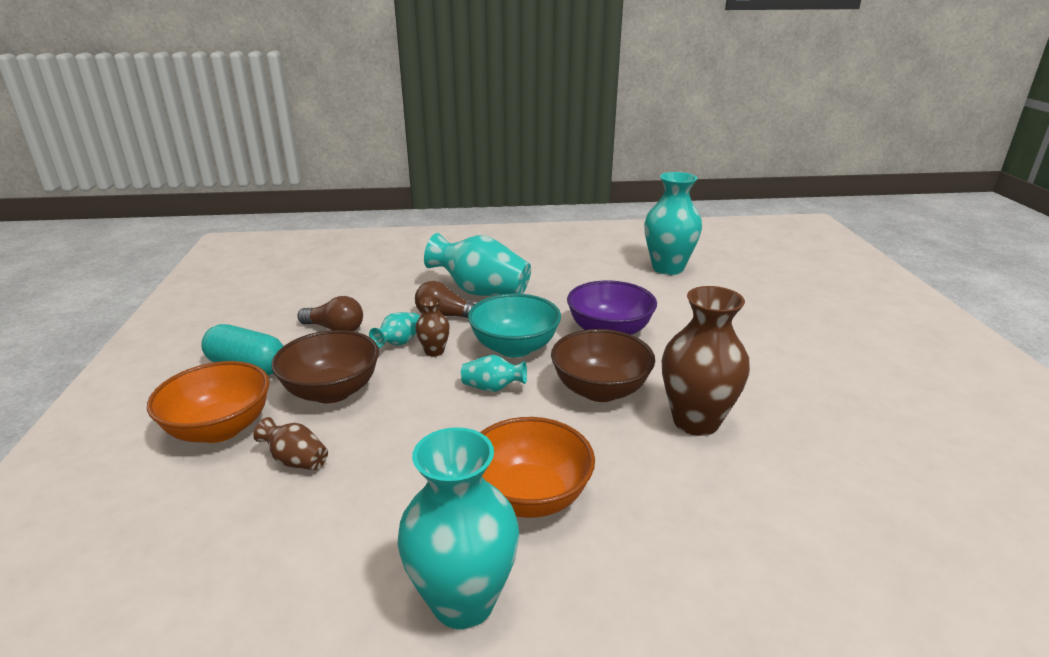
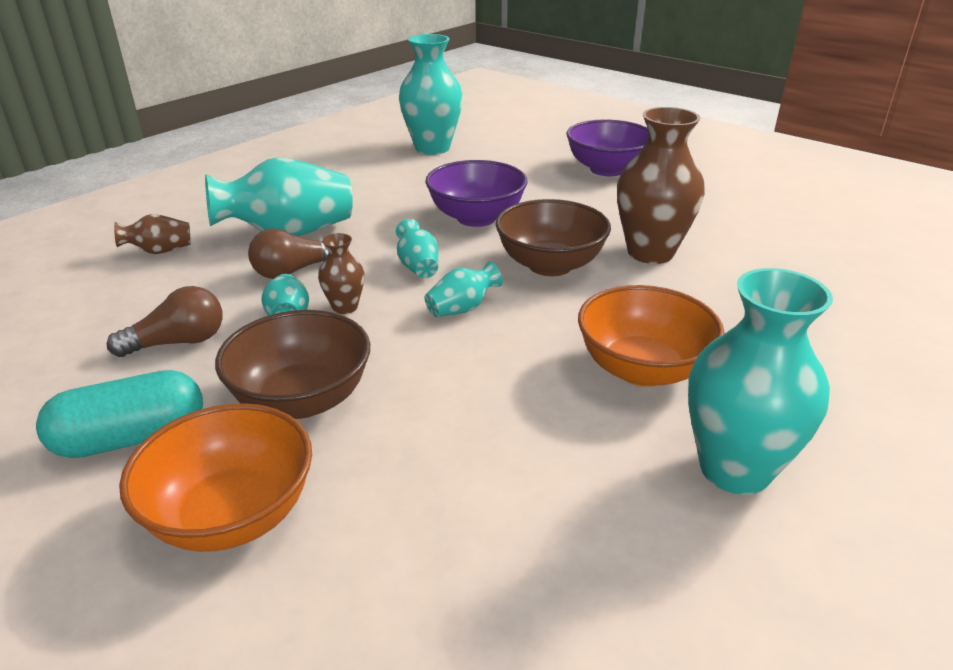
camera: 45 degrees left, 5 degrees up
(296, 460) = (392, 480): brown vase -> brown vase (160, 251)
(514, 347) = (418, 267): turquoise bowl -> turquoise vase
(786, 339) = (607, 169): none -> purple bowl

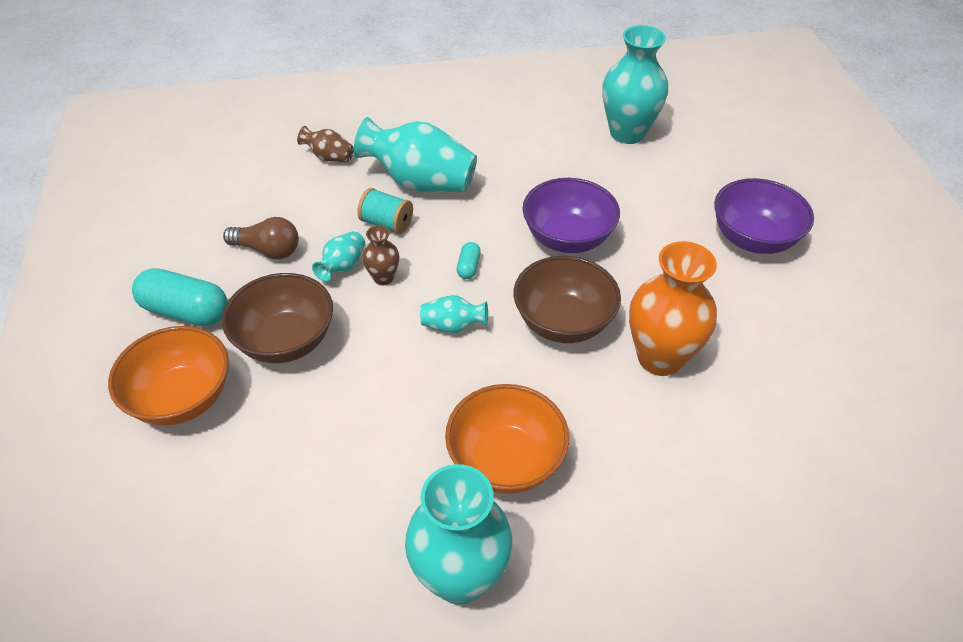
camera: 40 degrees right, 15 degrees up
(293, 271) = (387, 223): brown light bulb -> turquoise spool
(418, 267) = (468, 267): turquoise vase -> turquoise capsule
(650, 253) = (660, 358): brown vase -> orange vase

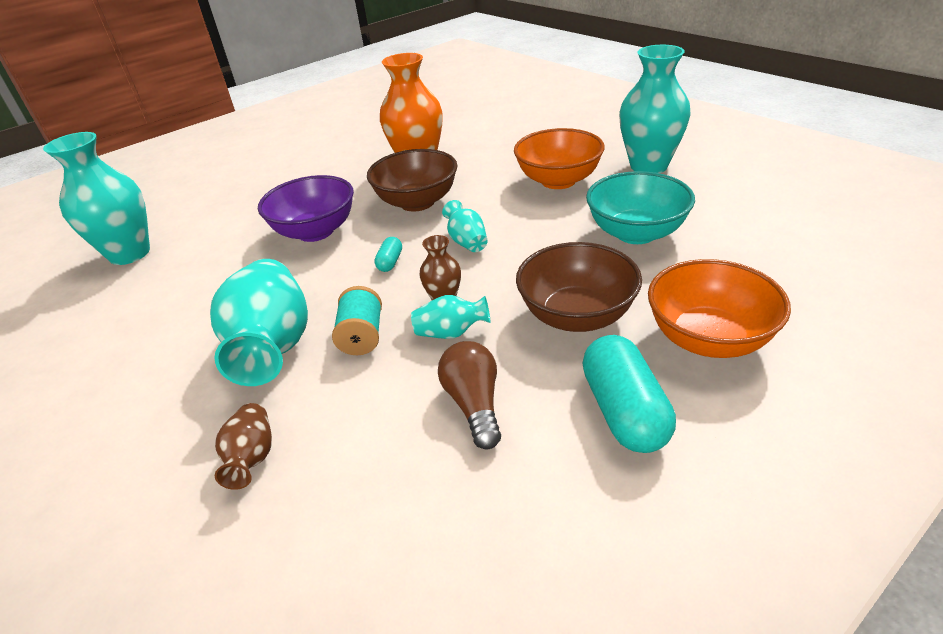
camera: 115 degrees left, 10 degrees down
(343, 455) = (636, 233): none -> turquoise bowl
(468, 267) = (390, 262): turquoise capsule -> turquoise capsule turned 60 degrees counterclockwise
(753, 239) = (268, 167): purple bowl -> none

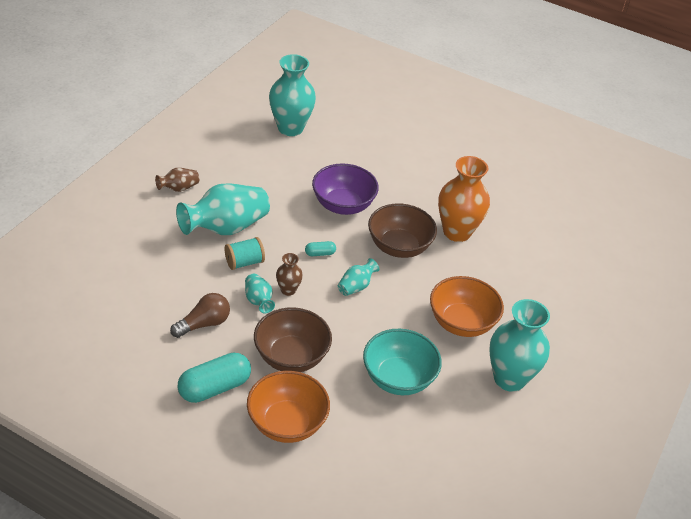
camera: 60 degrees right, 5 degrees up
(252, 458) = (148, 250): brown vase -> brown vase (178, 188)

